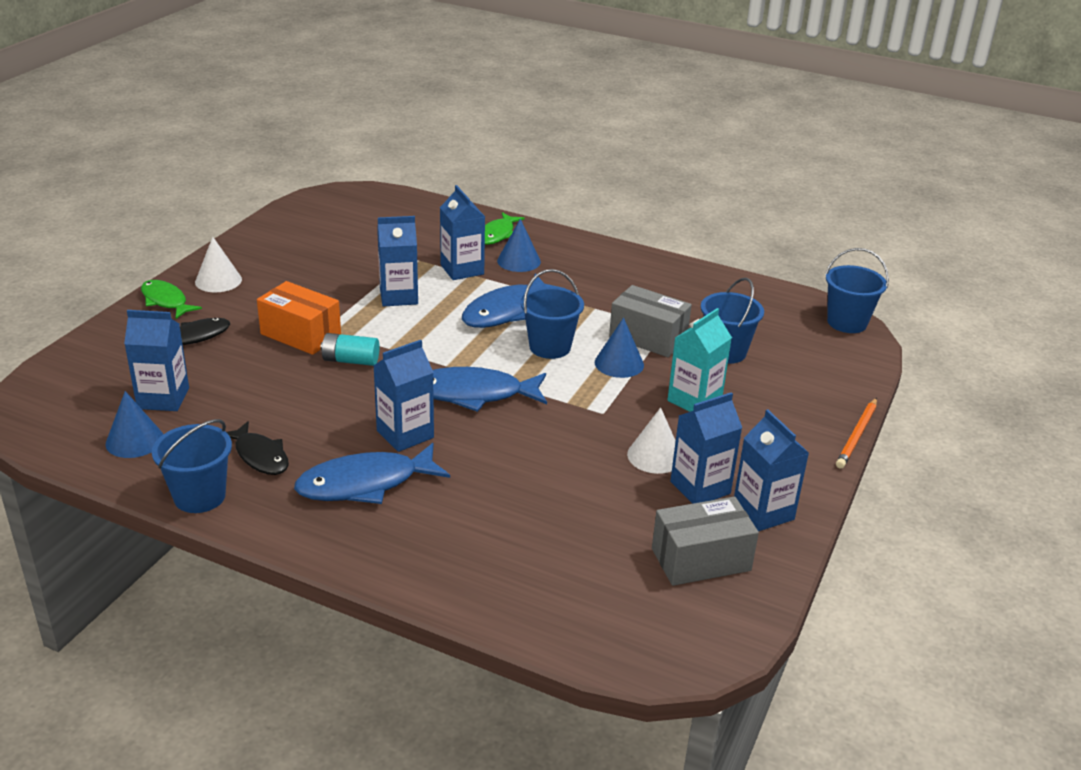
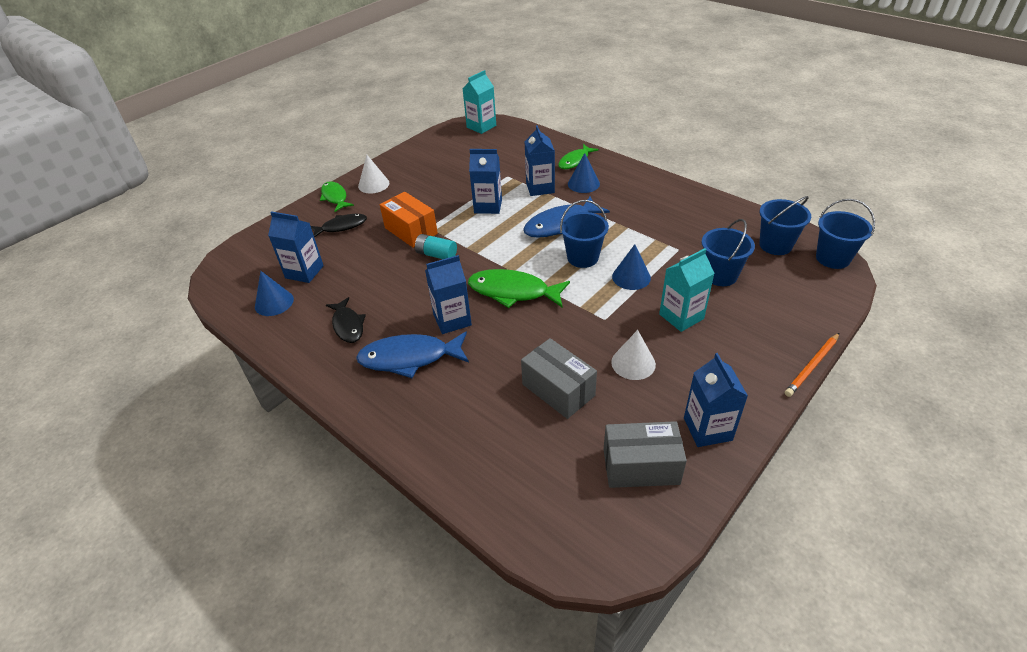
camera: 20 degrees right, 10 degrees up
(199, 496) = (297, 353): blue bucket -> blue bucket (775, 245)
(348, 198) = (481, 126): none -> turquoise carton
(474, 394) = (513, 292): blue fish -> green fish
(648, 338) = (661, 257): grey box -> grey box (558, 390)
(700, 487) = (661, 398): blue carton -> none

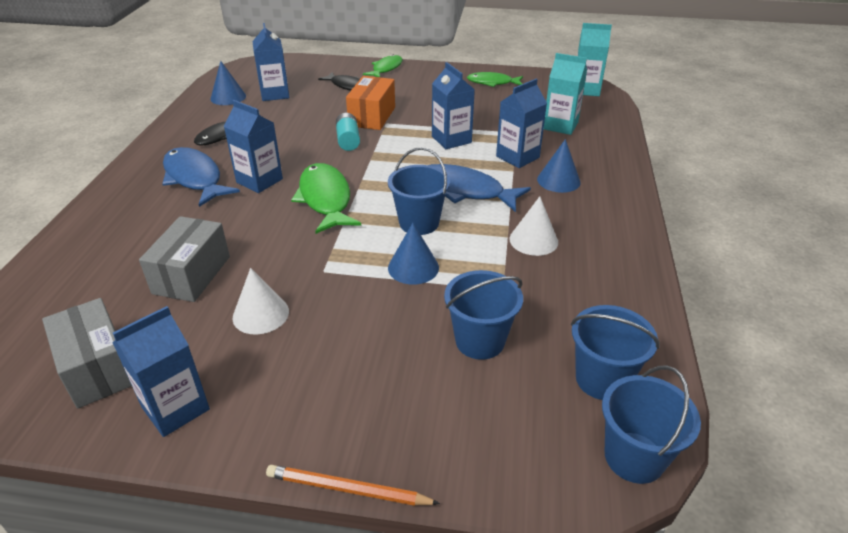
camera: 55 degrees right, 5 degrees down
(373, 184) = (423, 76): white cone -> white cone (533, 240)
(575, 161) = (596, 161): green fish -> green fish (492, 83)
(681, 316) = (368, 329): turquoise carton -> turquoise carton (560, 126)

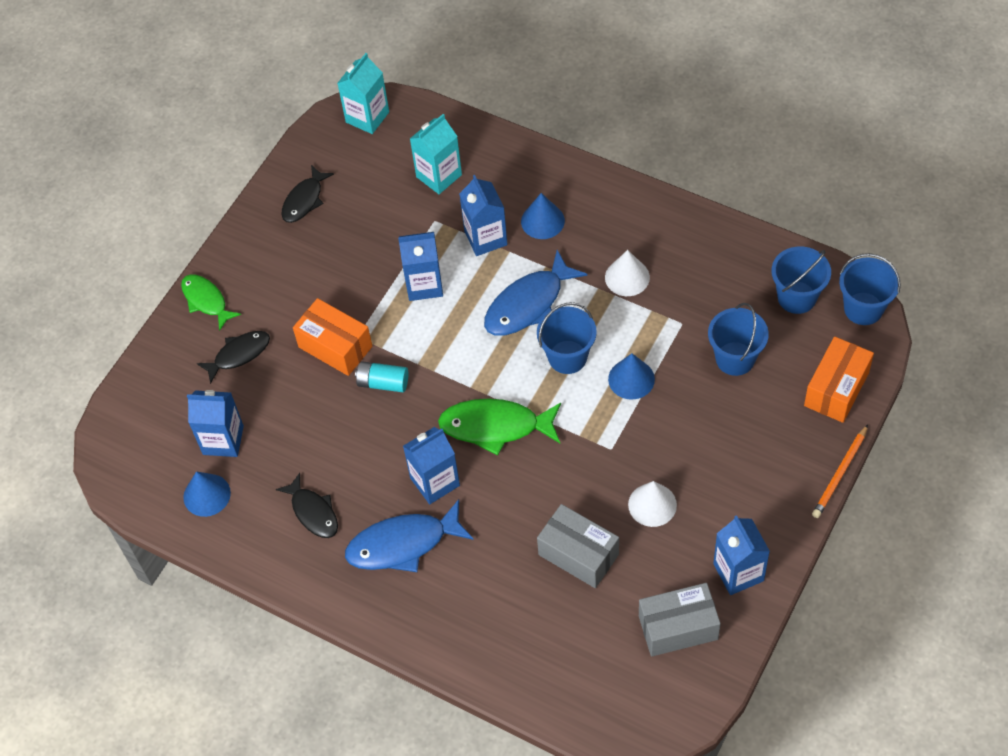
camera: 65 degrees left, 20 degrees up
(485, 453) = (836, 389): none -> orange box
(492, 83) = (304, 200): green fish -> black fish

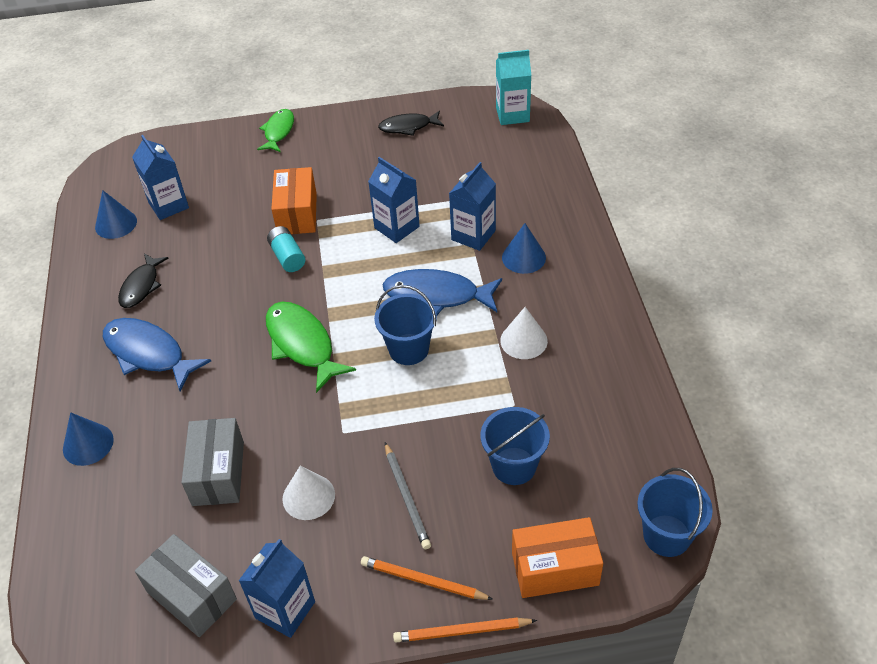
camera: 50 degrees right, 10 degrees down
(239, 354) = (247, 171): black fish -> none
(435, 482) = (221, 338): blue carton -> none
(439, 176) = (502, 178): turquoise carton -> none
(631, 379) = (425, 404): blue cone -> blue cone (88, 444)
(706, 441) = (407, 497): none -> grey pencil
(783, 473) = (423, 581): none -> orange pencil
(797, 297) = (625, 473): blue bucket -> none

